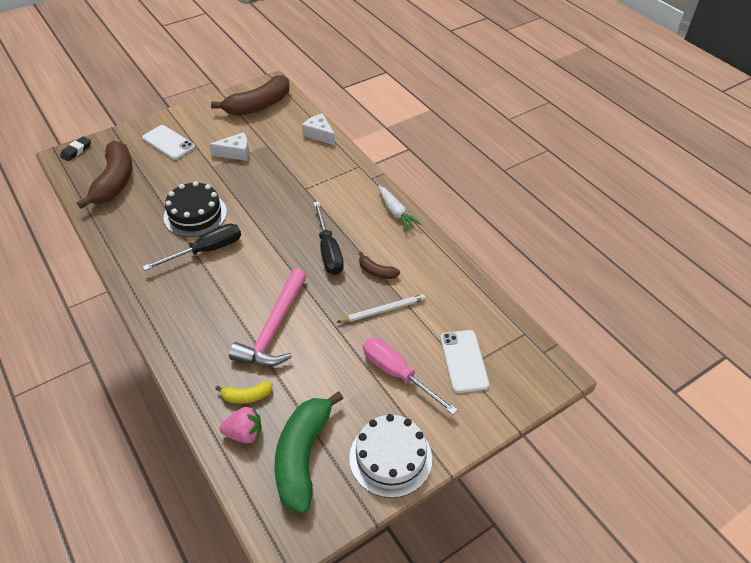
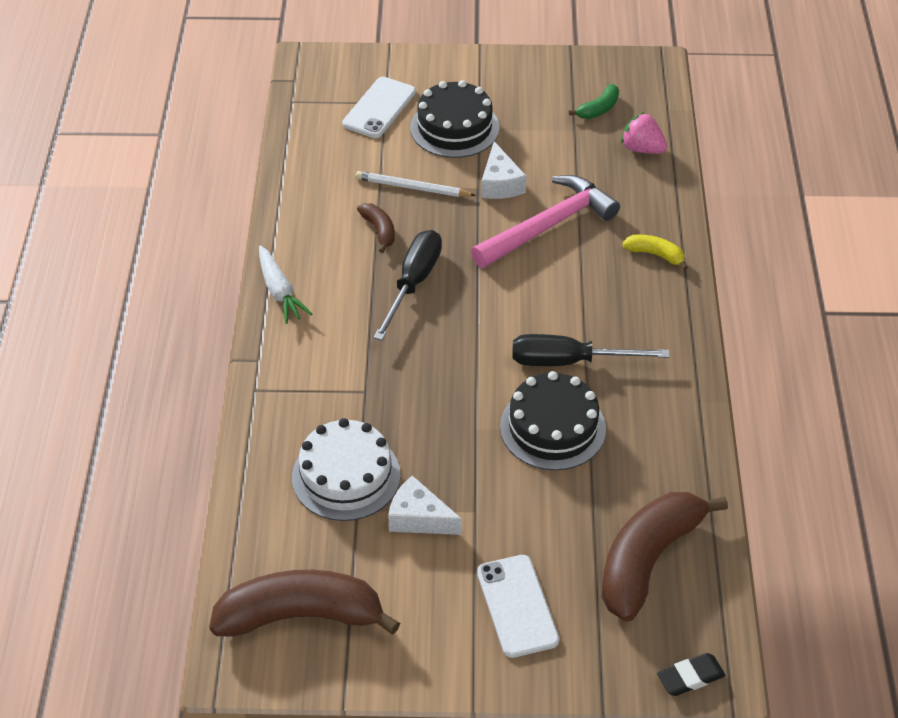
camera: 145 degrees left, 0 degrees up
(246, 396) = (621, 177): yellow banana -> yellow banana (655, 255)
(303, 456) = (598, 109): green banana -> green banana, size x0.46
(319, 134) = (257, 484): white cheese -> white cheese (500, 183)
(390, 458) = (520, 75): white cake -> white cake (346, 476)
(396, 212) = (280, 291): white carrot -> white carrot turned 150 degrees clockwise
(397, 374) = (454, 127): pink screwdriver -> black cake

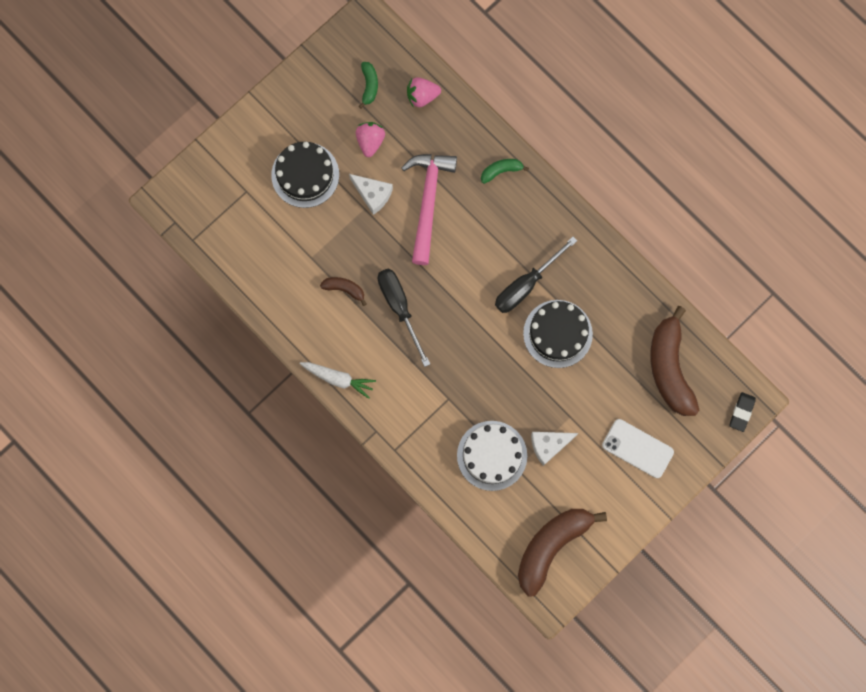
camera: 45 degrees left, 30 degrees up
(379, 108) = (247, 199): white phone -> none
(412, 188) = (330, 242): white pencil -> none
(548, 146) = (370, 141): none -> pink strawberry
(655, 255) = (501, 171): yellow banana -> green banana

